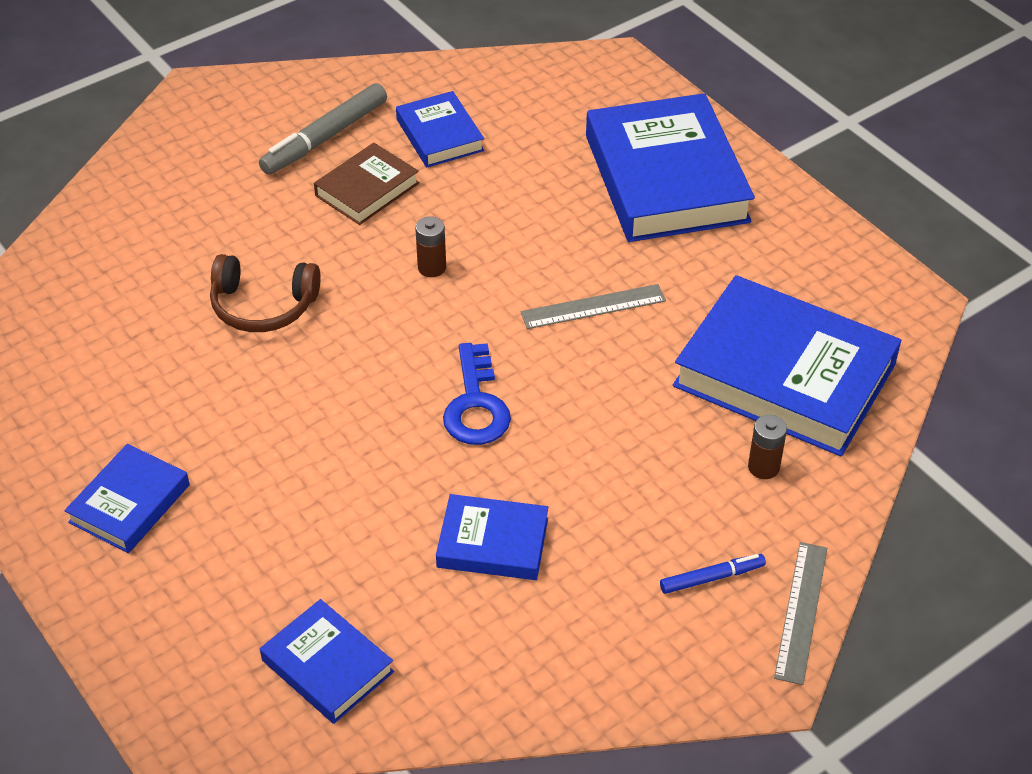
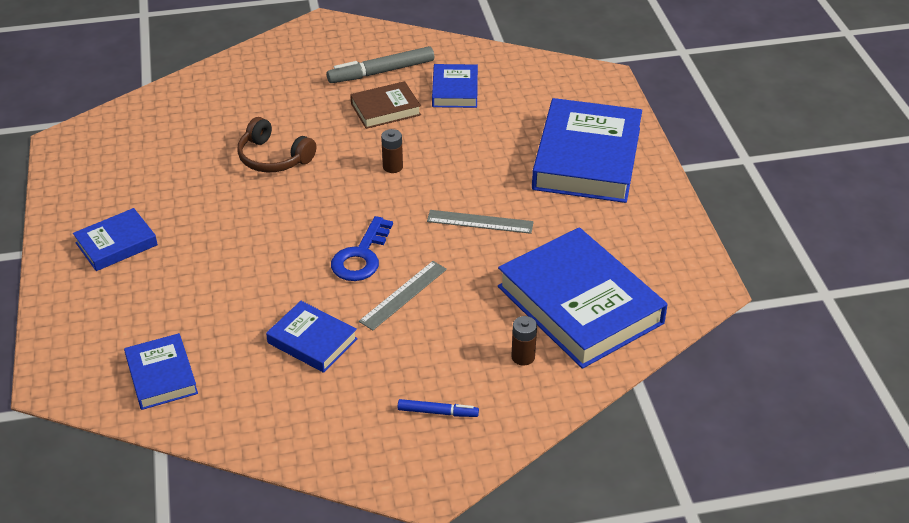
camera: 25 degrees right, 5 degrees down
(801, 611) = (483, 455): grey ruler -> grey ruler (403, 295)

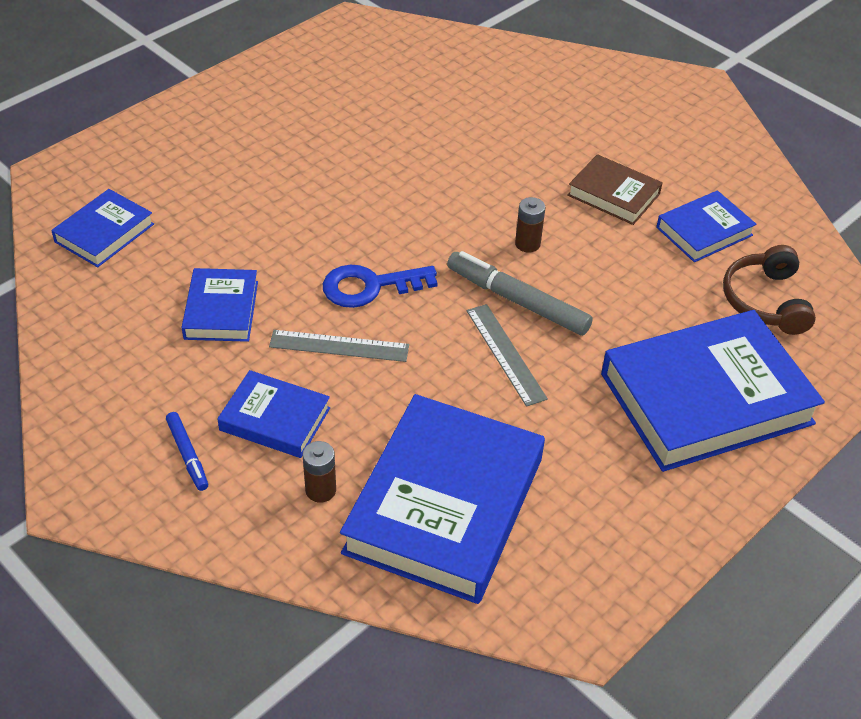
camera: 55 degrees right, 5 degrees up
(116, 244) = (249, 120): blue book -> blue book (275, 419)
(273, 158) = (457, 155): brown headphones -> brown headphones (765, 301)
(381, 72) = (670, 162): grey marker -> grey marker (517, 301)

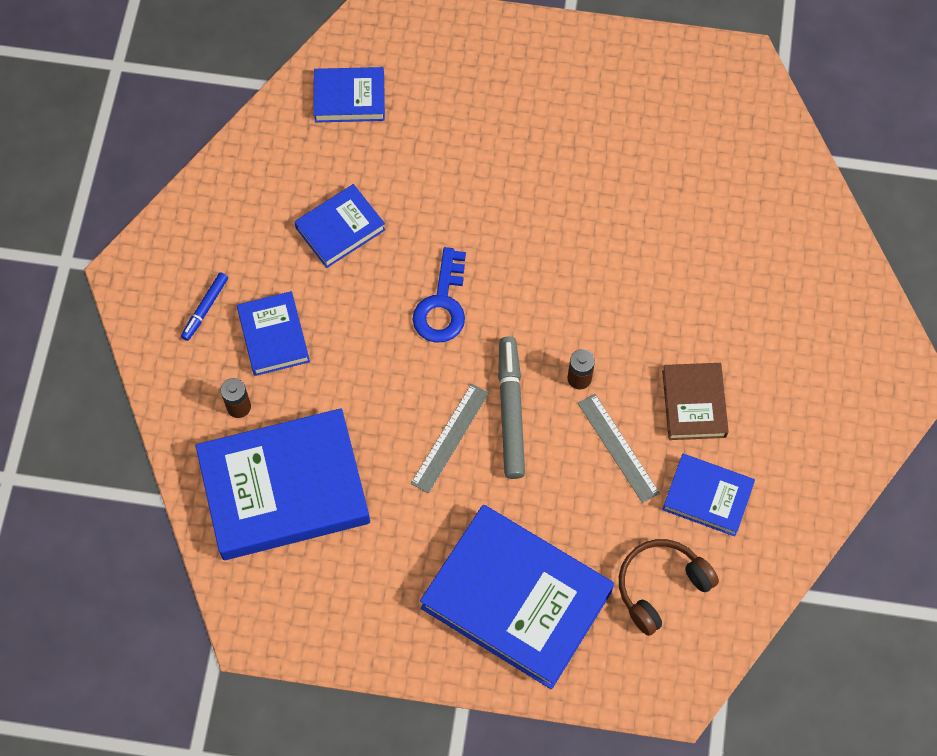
camera: 55 degrees right, 20 degrees up
(339, 346) = (368, 326): grey ruler -> grey ruler (618, 448)
(370, 286) = (442, 304): blue key -> blue key turned 120 degrees counterclockwise

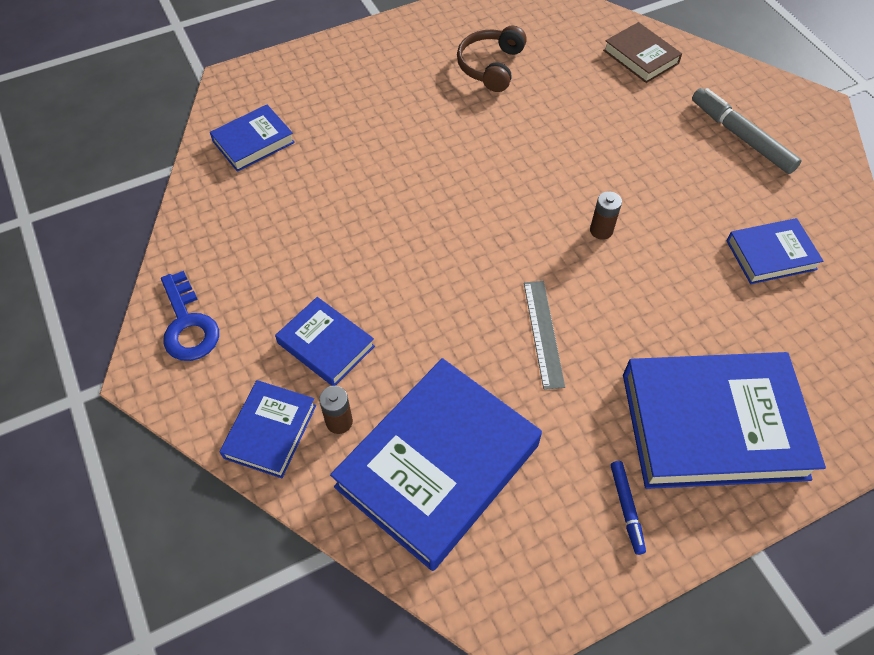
camera: 35 degrees left, 10 degrees down
(205, 308) = (245, 359): blue marker -> blue marker (626, 508)
(340, 229) = (319, 233): blue book -> blue book (270, 431)
(442, 304) = (449, 240): blue key -> blue key (188, 324)
(510, 411) = (572, 284): grey marker -> grey marker (741, 136)
(618, 448) = (675, 261): grey ruler -> none
(660, 586) = (806, 340): brown headphones -> brown headphones (490, 66)
(694, 404) = (697, 199): brown book -> brown book (641, 57)

